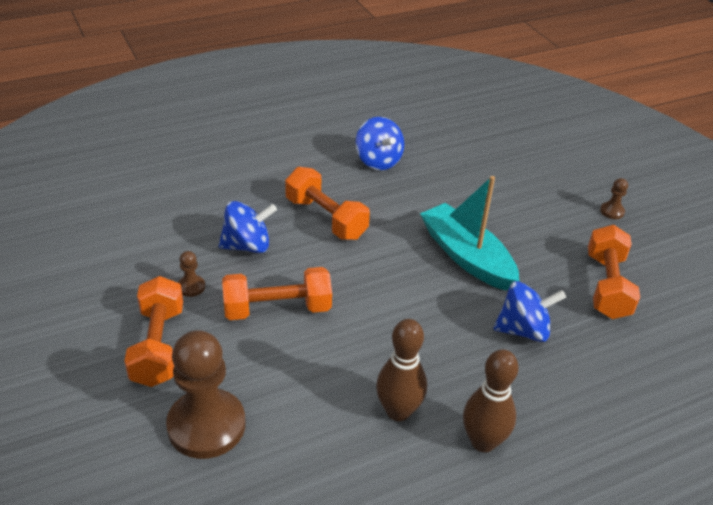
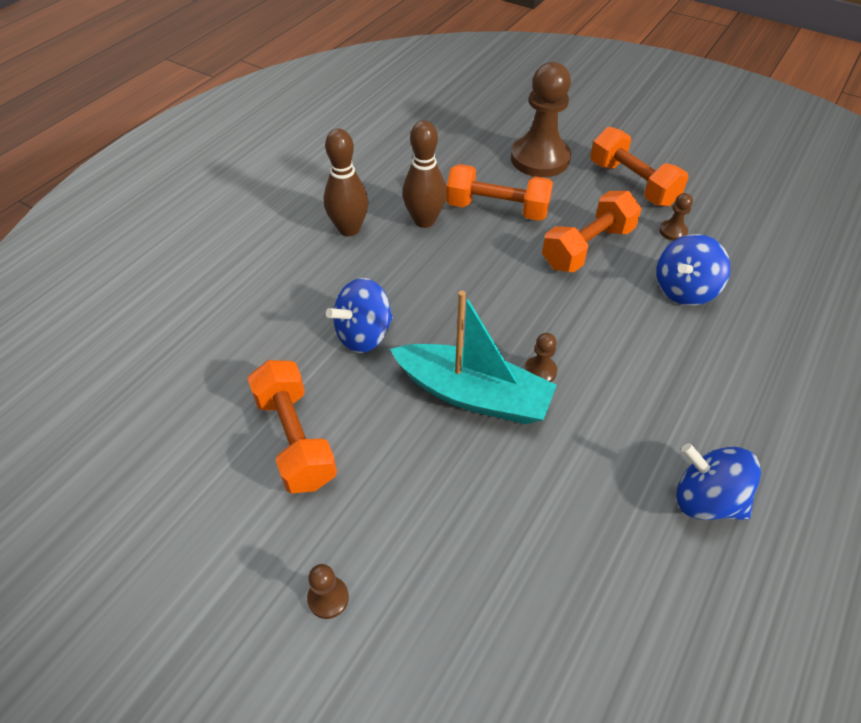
camera: 150 degrees right, 10 degrees up
(326, 218) = (657, 363): orange dumbbell -> orange dumbbell (497, 209)
(408, 248) = (540, 371): none -> brown pawn

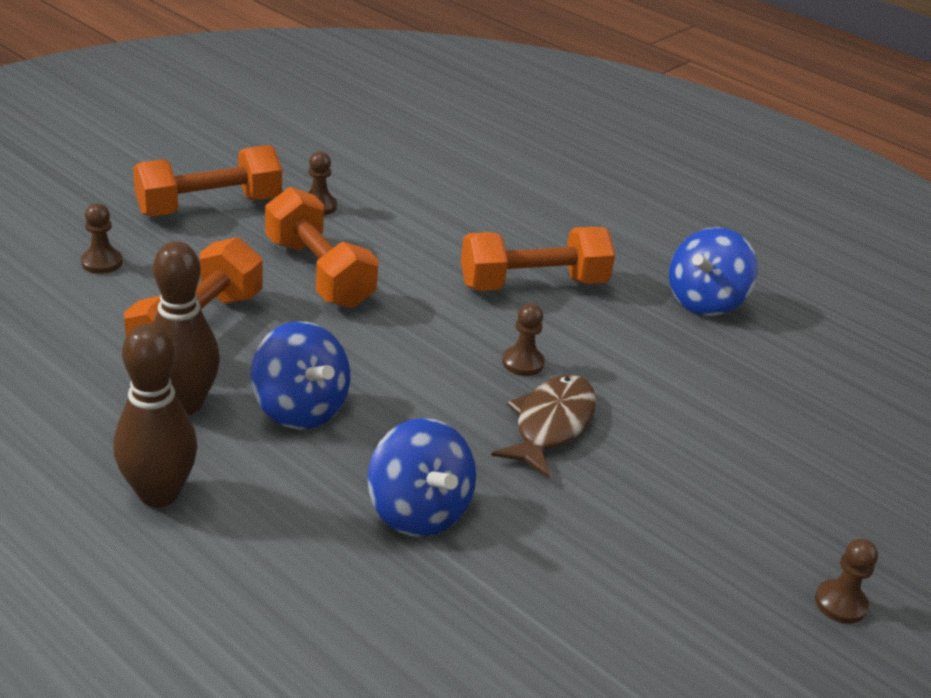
camera: 85 degrees left, 15 degrees down
(295, 439) = (605, 612): orange dumbbell -> orange dumbbell (533, 284)
(473, 395) = (550, 425): turquoise boat -> brown fish
(540, 159) = (102, 262): brown pawn -> brown pawn, size x0.42
(684, 290) = (421, 229): blue spinning top -> blue spinning top (299, 408)

